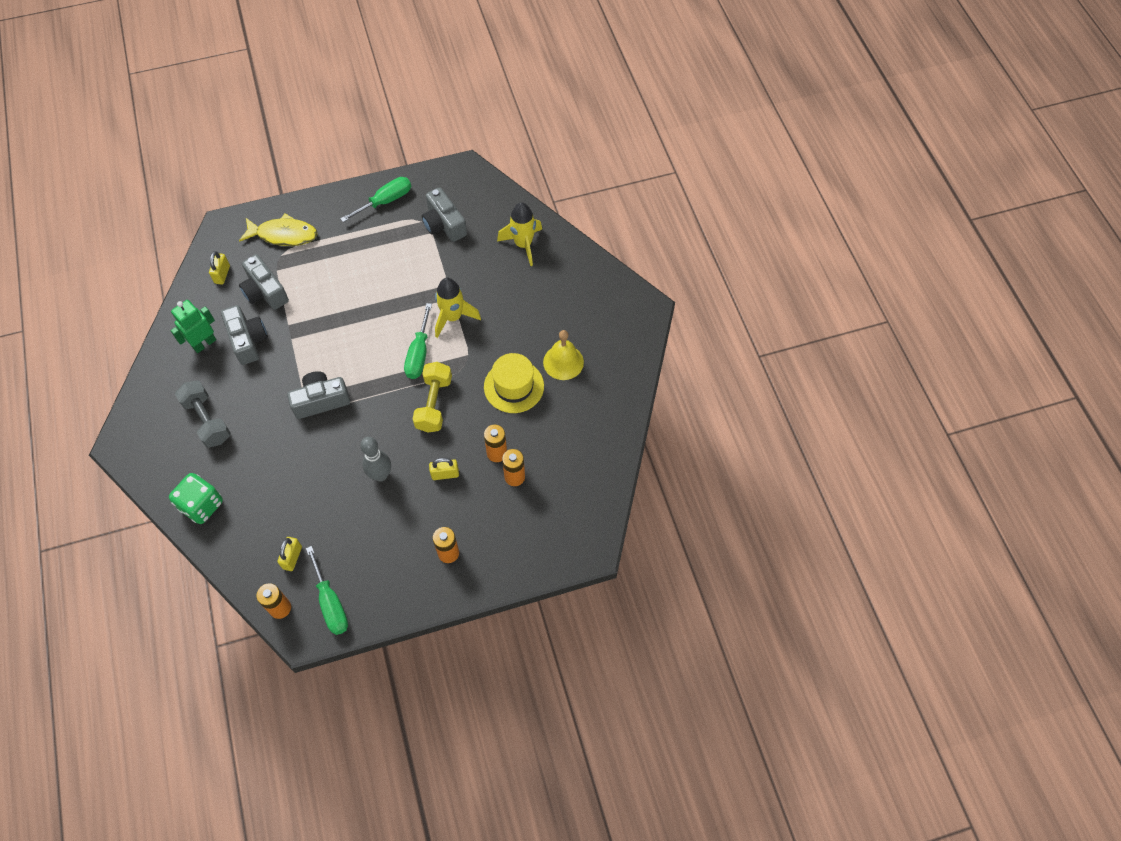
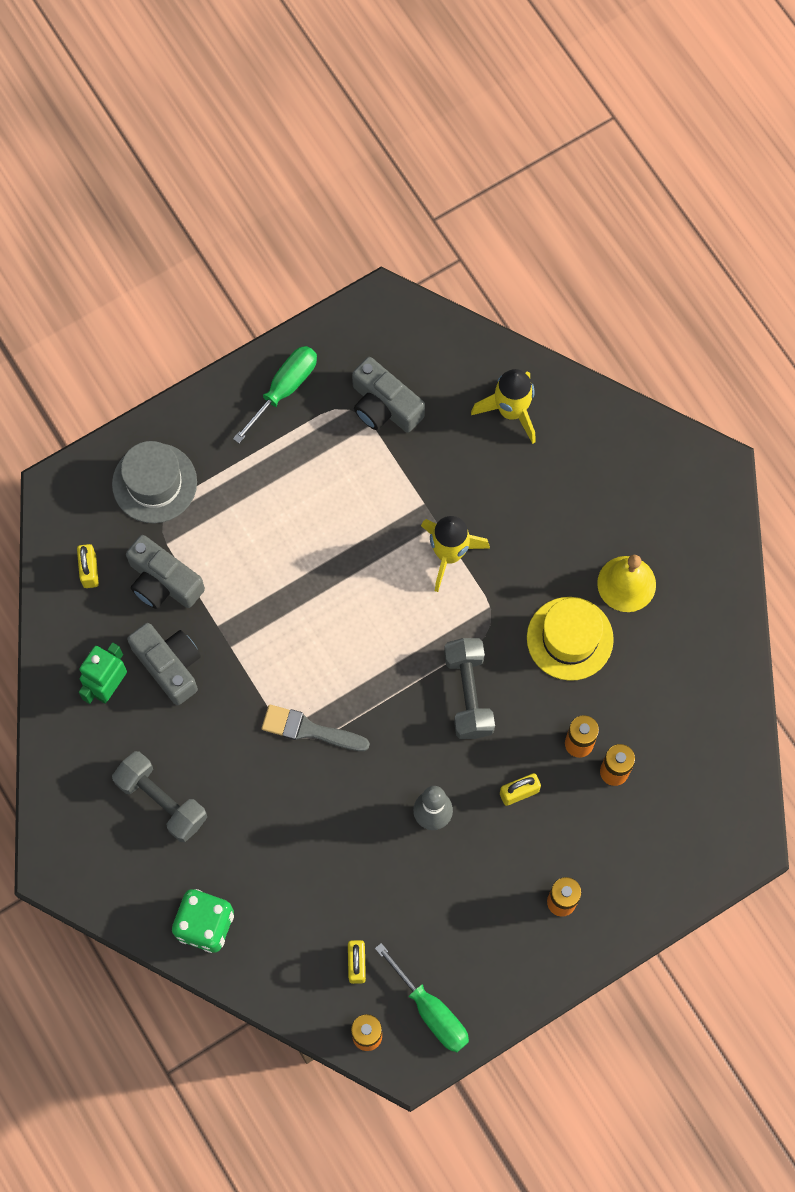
camera: 15 degrees left, 10 degrees up
(284, 235) = (154, 483): yellow fish -> grey hat
(321, 400) = (309, 730): grey camera -> grey brush
(419, 354) = (421, 623): green screwdriver -> none
(434, 404) = (468, 693): yellow dumbbell -> grey dumbbell

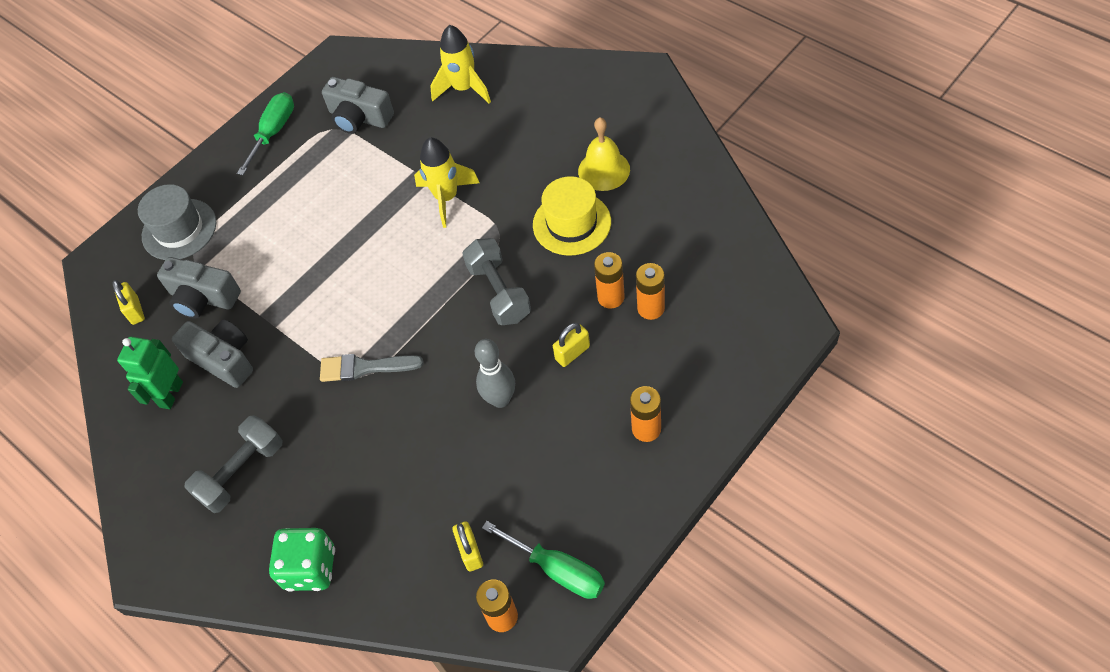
camera: 10 degrees left, 15 degrees down
(162, 800) = (241, 472): grey dumbbell -> grey dumbbell turned 75 degrees counterclockwise

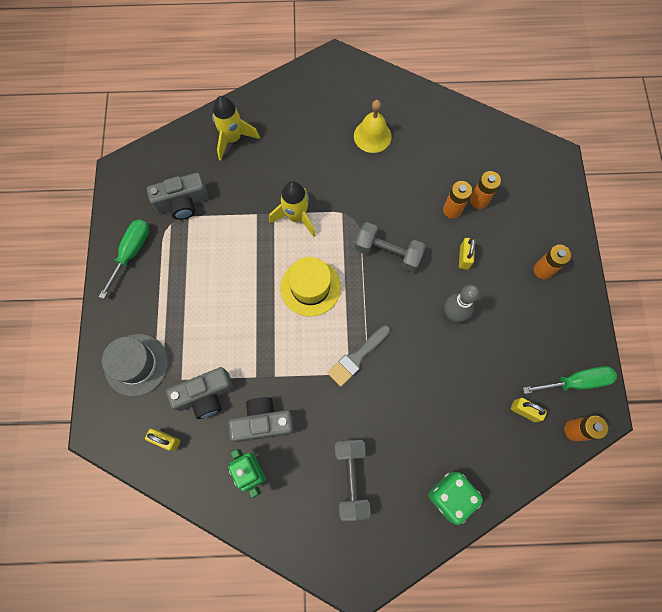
camera: 50 degrees left, 15 degrees up
(274, 132) = (131, 252): green screwdriver -> green screwdriver turned 45 degrees clockwise
(571, 223) = (387, 181): yellow hat -> yellow hat (310, 287)

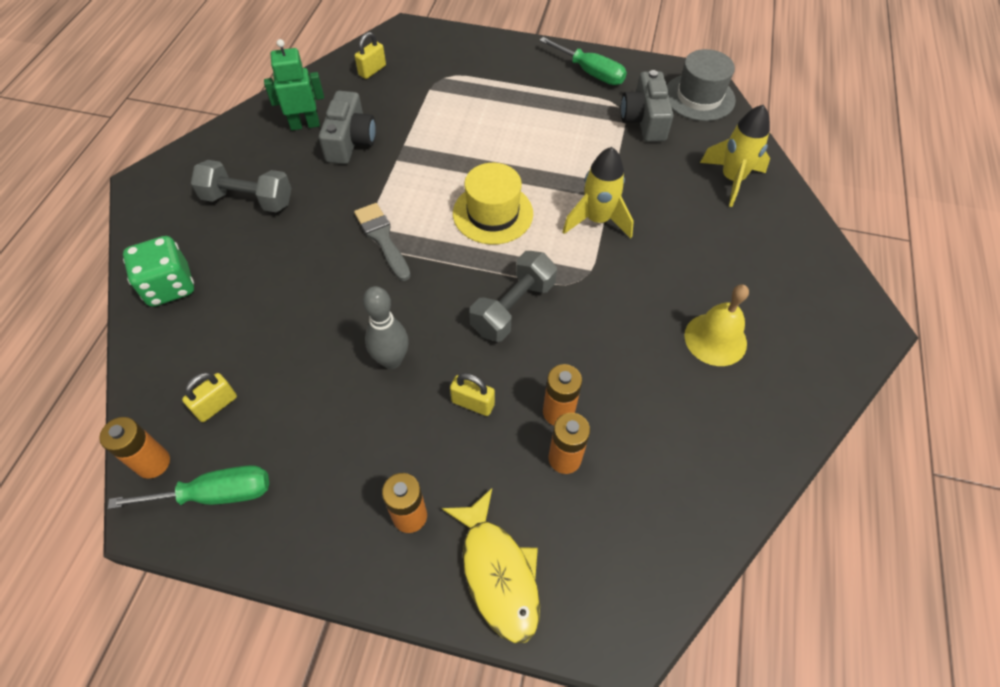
camera: 105 degrees right, 15 degrees down
(136, 364) = (460, 61): grey hat -> grey hat (699, 97)
(205, 395) = (403, 103): grey camera -> none
(553, 218) = (498, 573): none -> yellow fish
(576, 382) = (215, 494): green screwdriver -> green screwdriver turned 105 degrees counterclockwise

